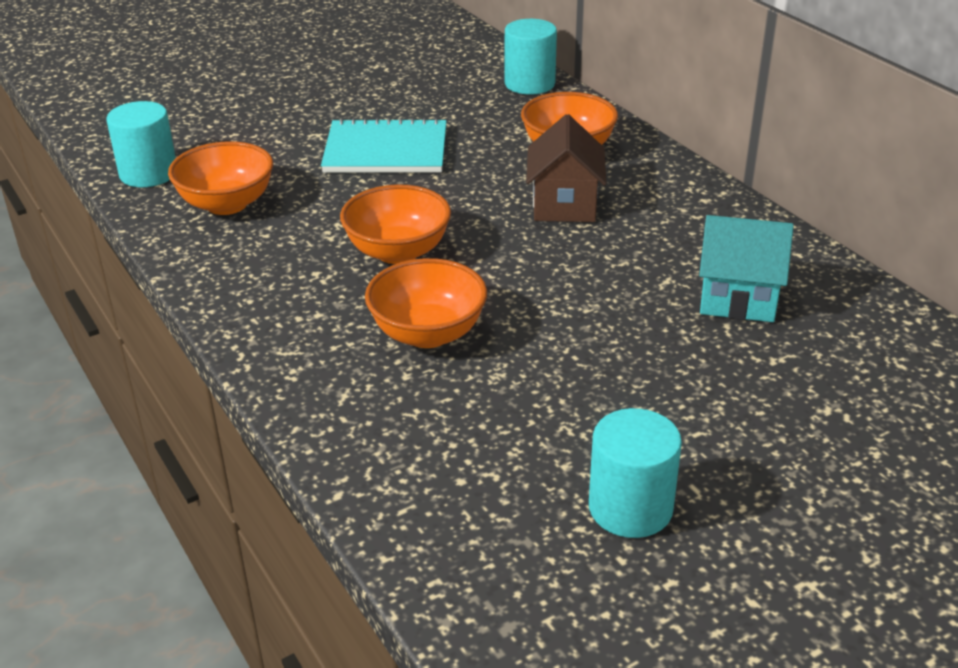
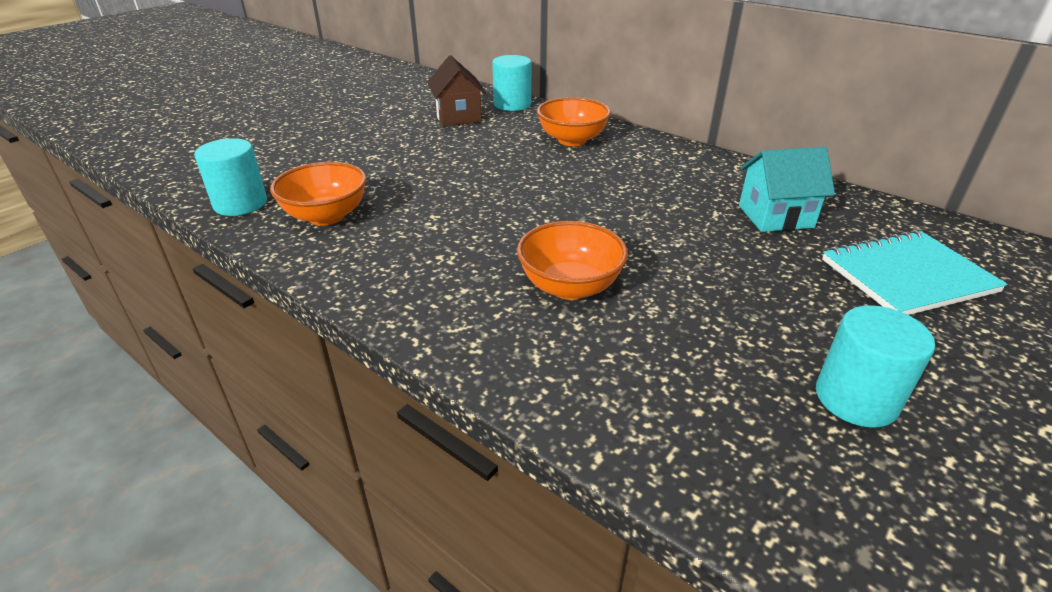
camera: 20 degrees left, 0 degrees up
(386, 151) = (437, 159): turquoise notebook -> turquoise notebook (907, 276)
(398, 252) = (498, 228): orange bowl -> none
(564, 205) = (599, 175): brown house -> brown house (458, 117)

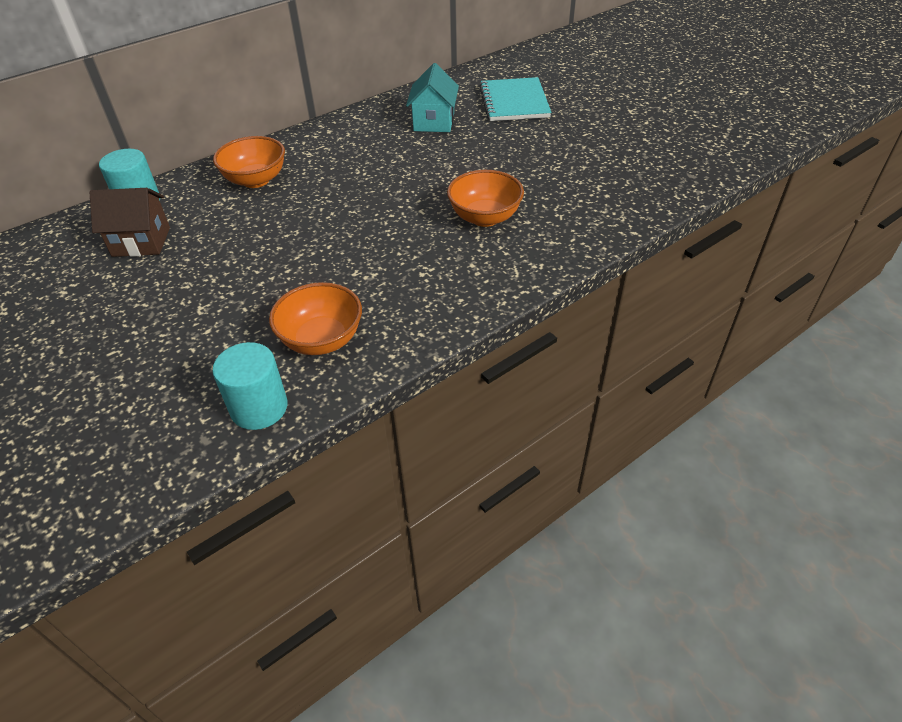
camera: 75 degrees left, 10 degrees up
(856, 399) = (606, 148): turquoise cylinder -> none

